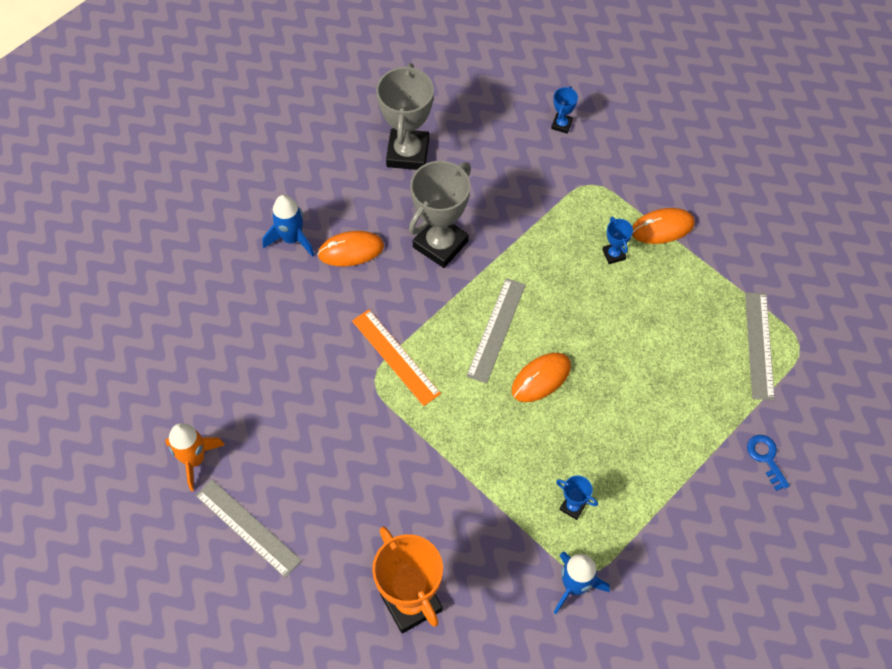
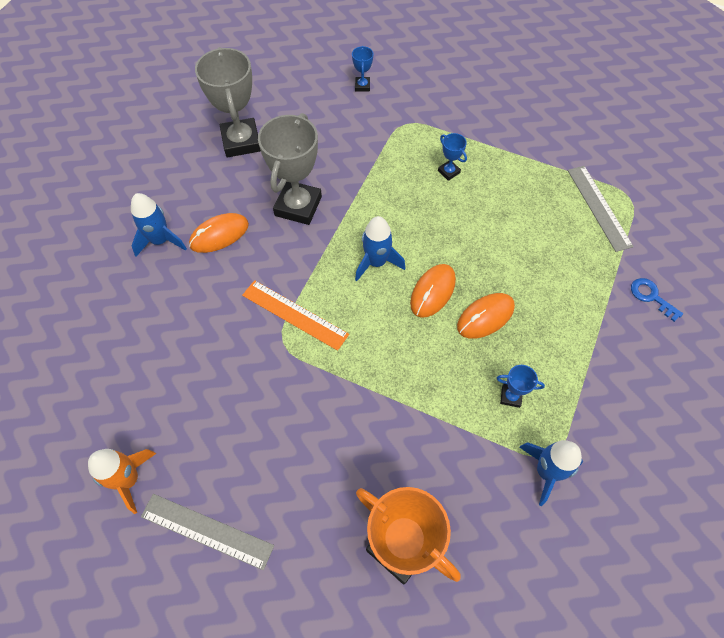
camera: 20 degrees left, 0 degrees up
(496, 330) = (376, 262): grey ruler -> blue rocket
(662, 228) = (478, 140): orange mouse -> orange mouse (485, 317)

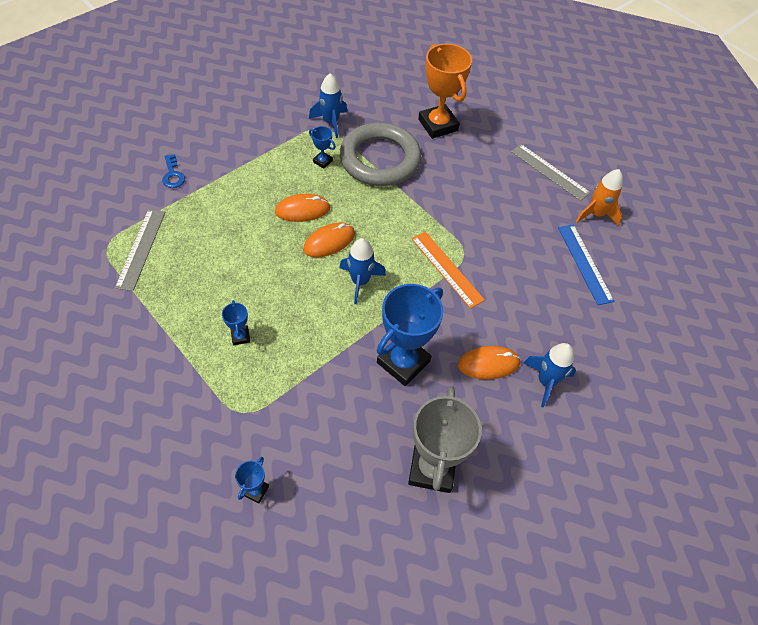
camera: 160 degrees left, 5 degrees down
(136, 391) = (584, 263): none -> blue ruler
(298, 206) = (403, 362): grey trophy -> blue trophy
(445, 436) = (380, 159): none -> grey ring

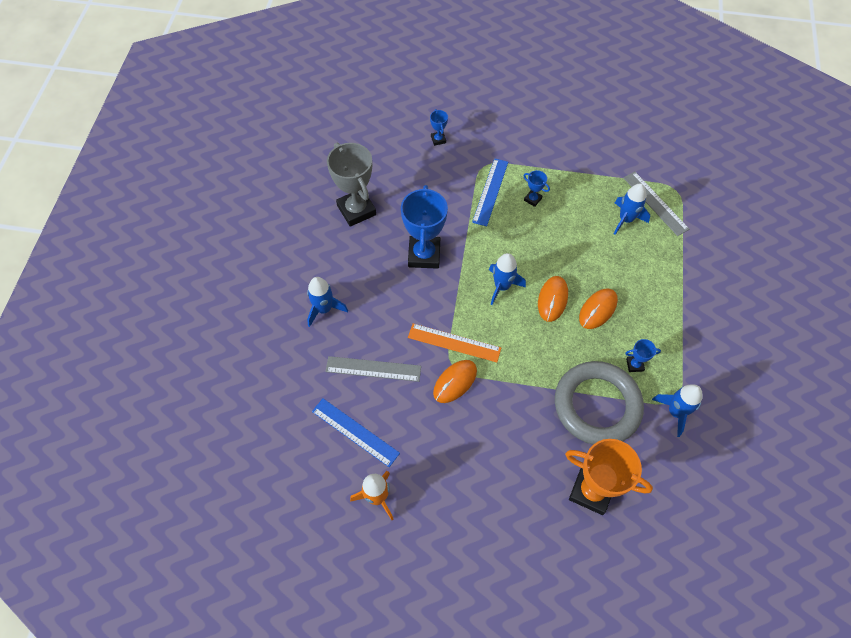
camera: 145 degrees right, 5 degrees up
(173, 175) = (712, 265): blue key -> none
(185, 255) = (626, 219): none -> blue rocket
(271, 377) = (490, 191): none -> blue ruler
(488, 364) = (370, 293): orange mouse -> orange mouse (455, 382)
(549, 172) = (450, 517): grey ruler -> grey ruler (373, 369)

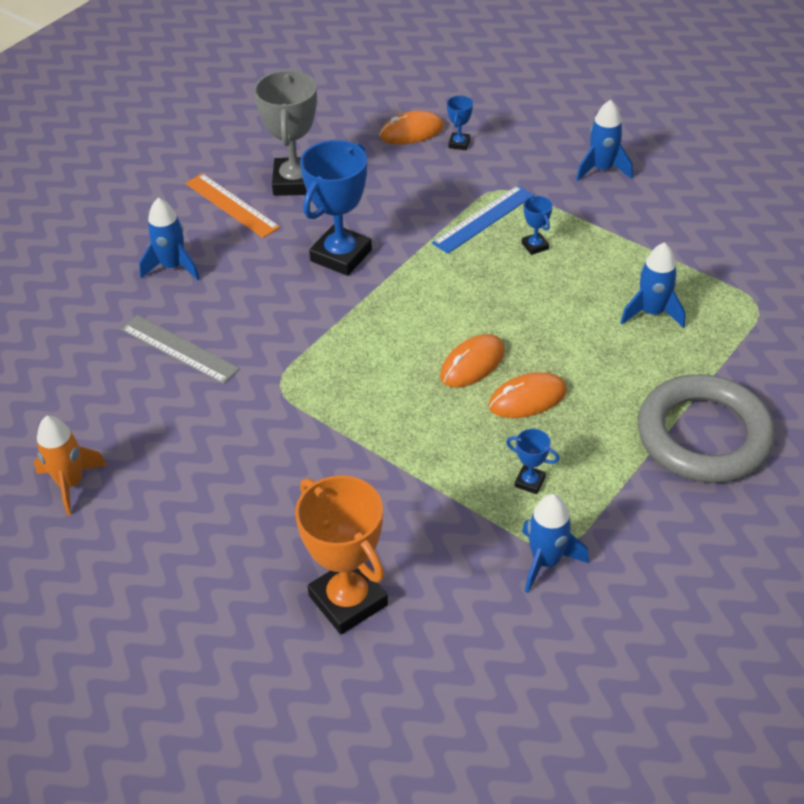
camera: 30 degrees right, 15 degrees down
(355, 432) = (103, 405): blue ruler -> none
(454, 343) = (302, 361): orange ruler -> orange ruler (231, 205)
(455, 382) = (268, 403): orange mouse -> orange mouse (411, 132)
(502, 286) = (414, 325): blue rocket -> blue rocket (602, 169)
(597, 405) = (437, 506): grey ring -> grey ring (703, 435)
(655, 203) = (712, 309): grey ruler -> none

